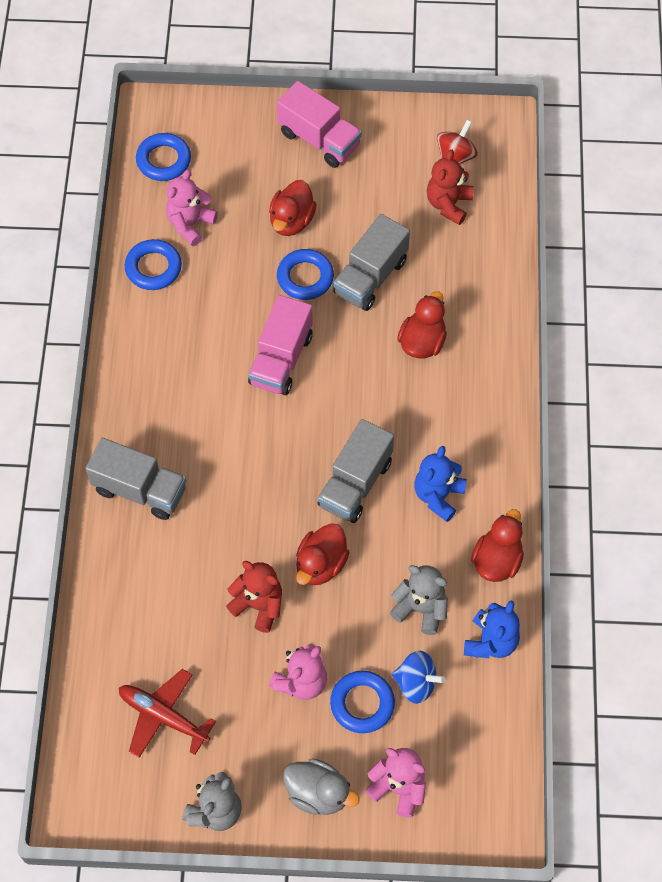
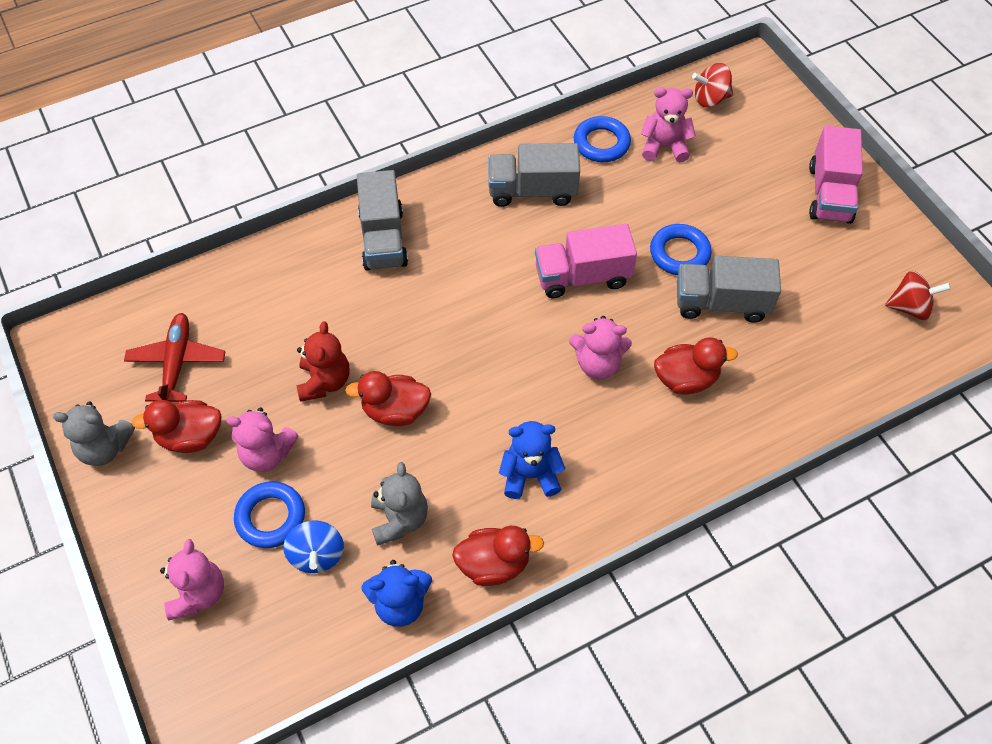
camera: 60 degrees right, 5 degrees down
(164, 160) = (710, 99): blue ring -> red spinning top
(291, 221) = (728, 215): red duck -> red duck (190, 437)
(318, 793) = (159, 525): grey duck -> none
(355, 484) = (496, 398): grey truck -> grey truck (532, 191)
(370, 394) = (598, 364): none -> pink teddy bear
(448, 204) = (853, 327): red teddy bear -> none

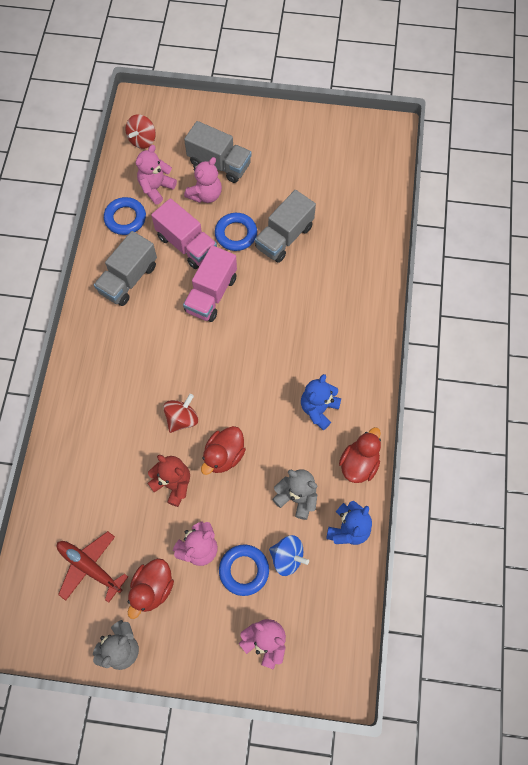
camera: 55 degrees left, 10 degrees up
(383, 239) = (94, 385): grey truck -> grey truck (219, 163)
(598, 364) = (275, 326): pink teddy bear -> pink teddy bear (205, 195)
(686, 379) = (318, 289): red duck -> none
(830, 194) = (257, 133): pink truck -> pink truck (187, 244)
(910, 307) = (355, 153): red spinning top -> red spinning top (182, 418)

